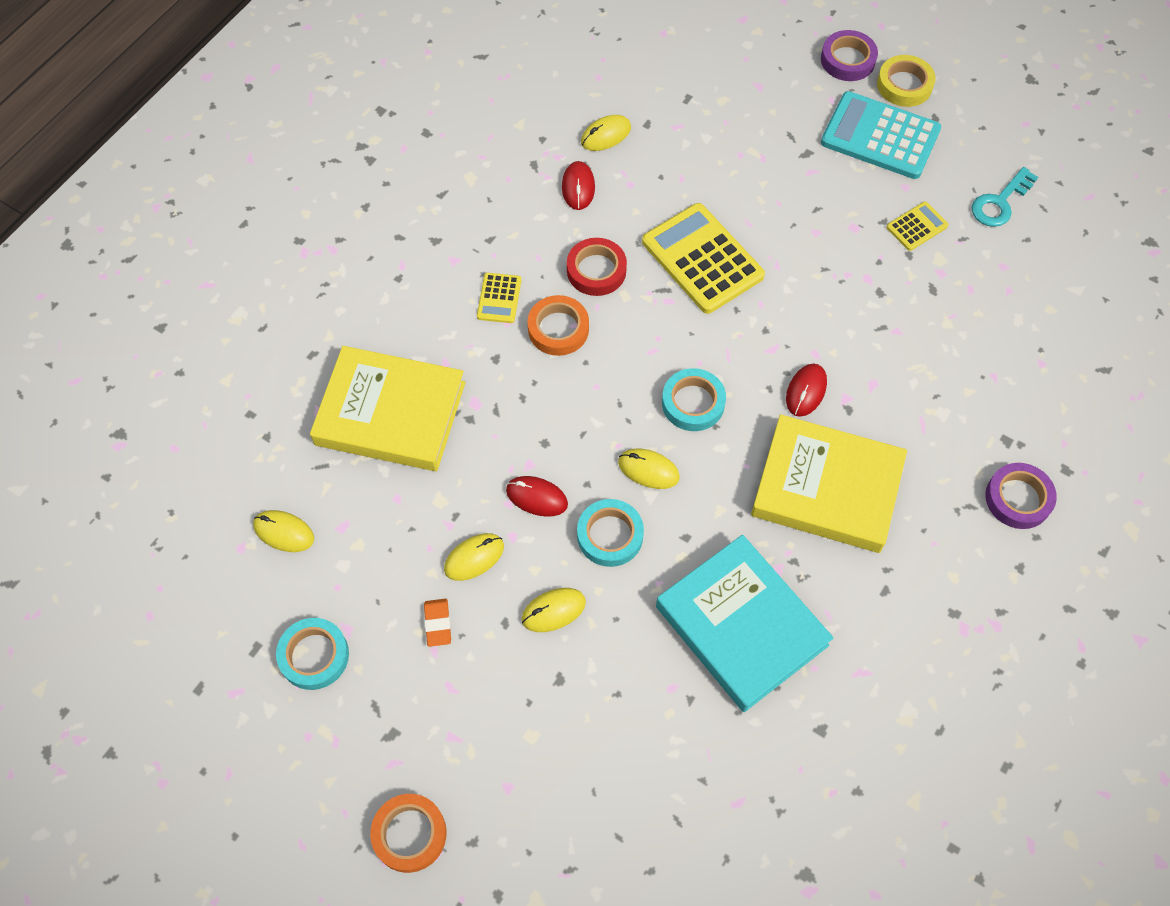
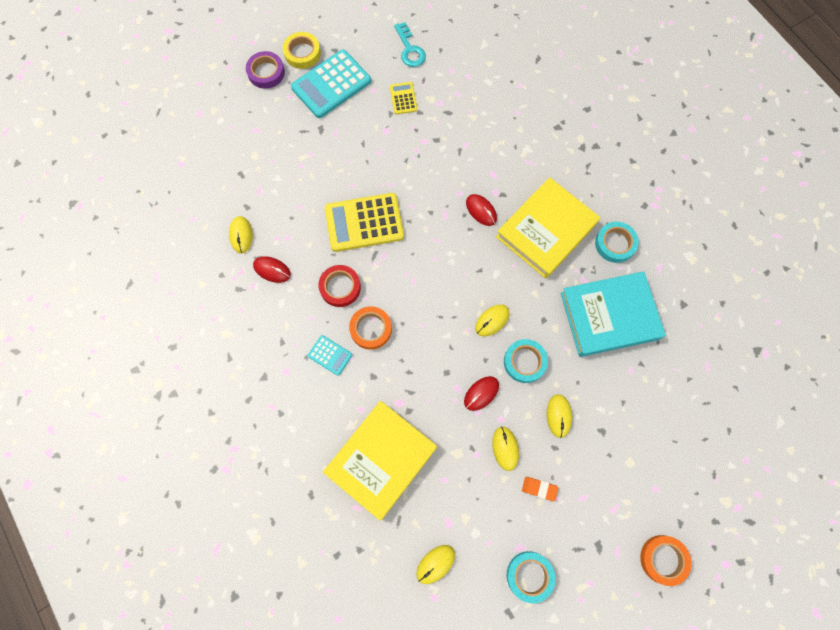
camera: 65 degrees left, 10 degrees up
(499, 298) = (330, 355): yellow calculator -> turquoise calculator
(693, 403) = (459, 275): turquoise tape -> turquoise tape (615, 244)
(1018, 498) = (593, 140): purple tape -> none

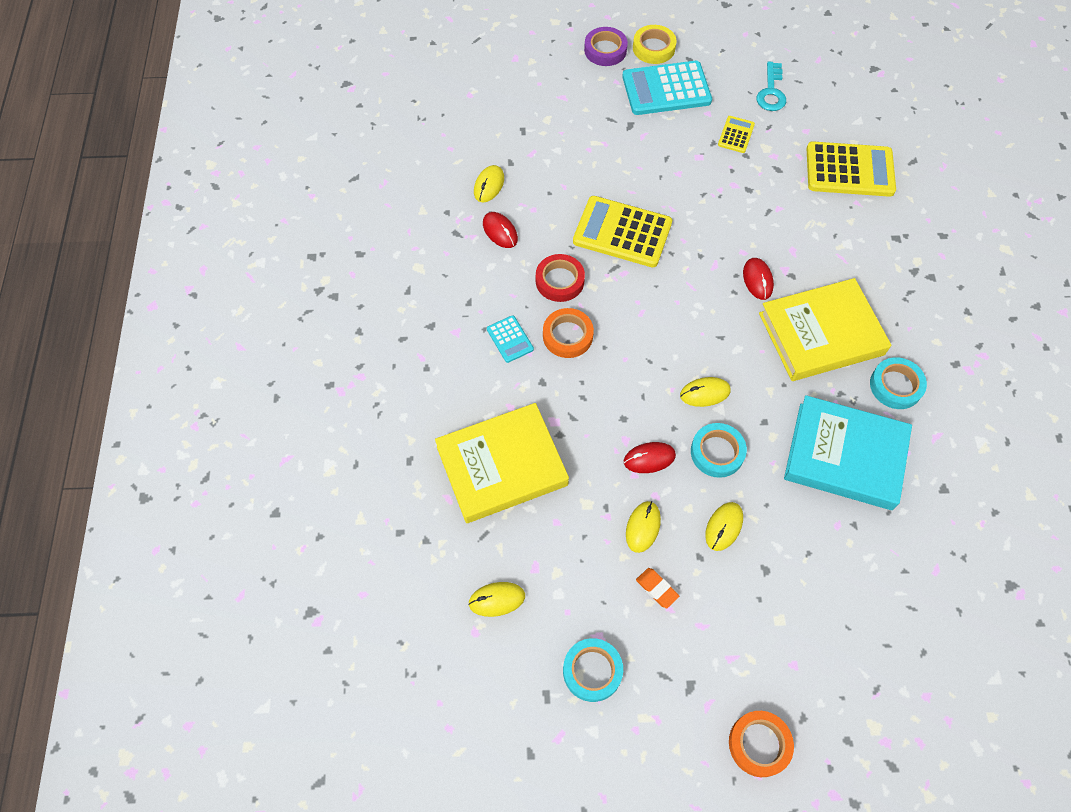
camera: 30 degrees right, 10 degrees down
(498, 88) = (849, 170): none -> yellow calculator

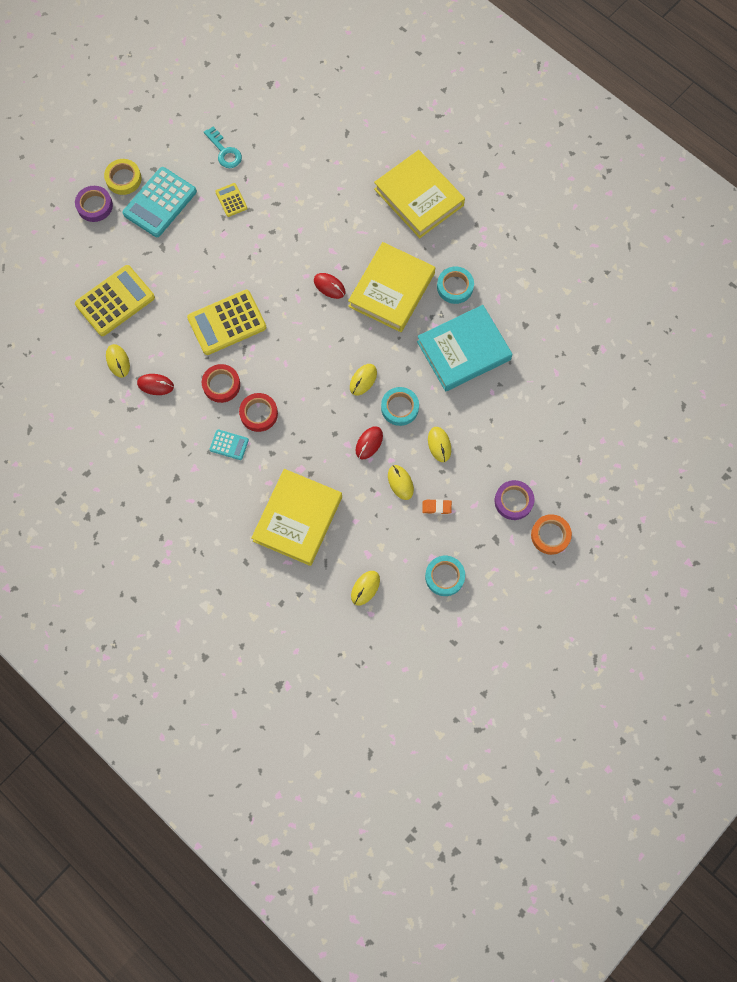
camera: 45 degrees left, 10 degrees up
(567, 336) = (259, 413): orange tape -> red tape
(751, 664) = (513, 501): none -> purple tape
(849, 170) = (317, 169): yellow calculator -> yellow calculator (115, 301)
(936, 272) = (418, 197): none -> yellow book

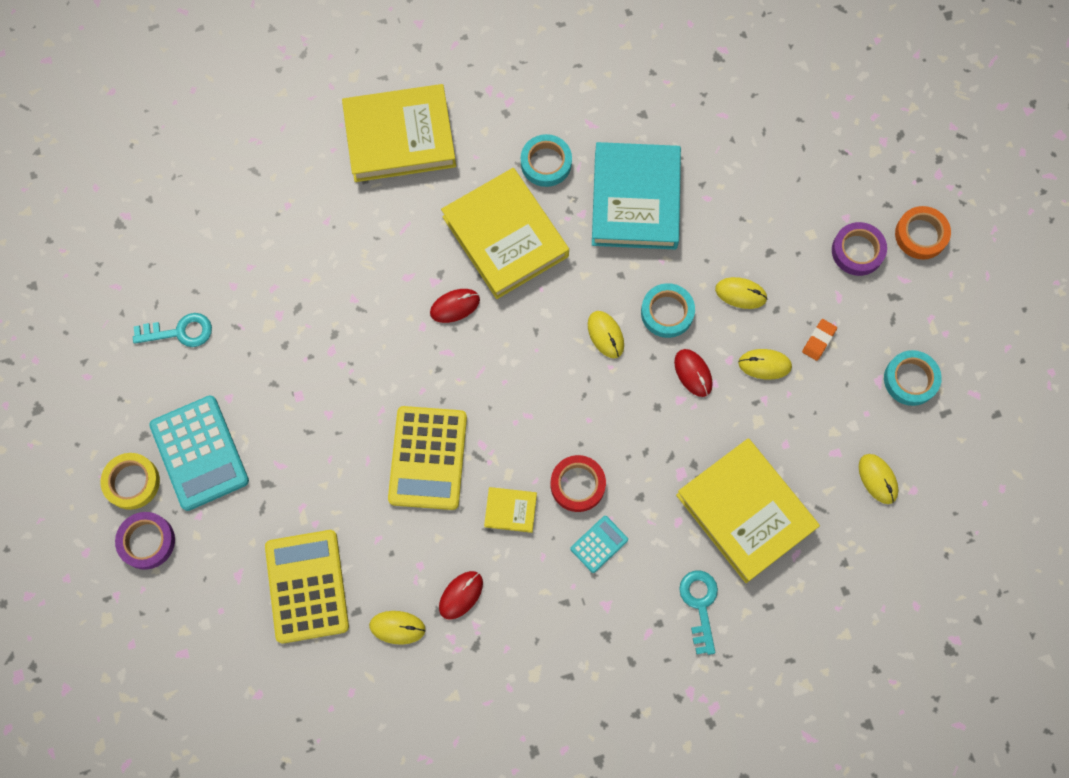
camera: 60 degrees left, 0 degrees up
(221, 385) = (510, 510): red tape -> yellow book
(224, 521) = (700, 605): none -> turquoise key
(231, 200) = (256, 361): yellow calculator -> none

